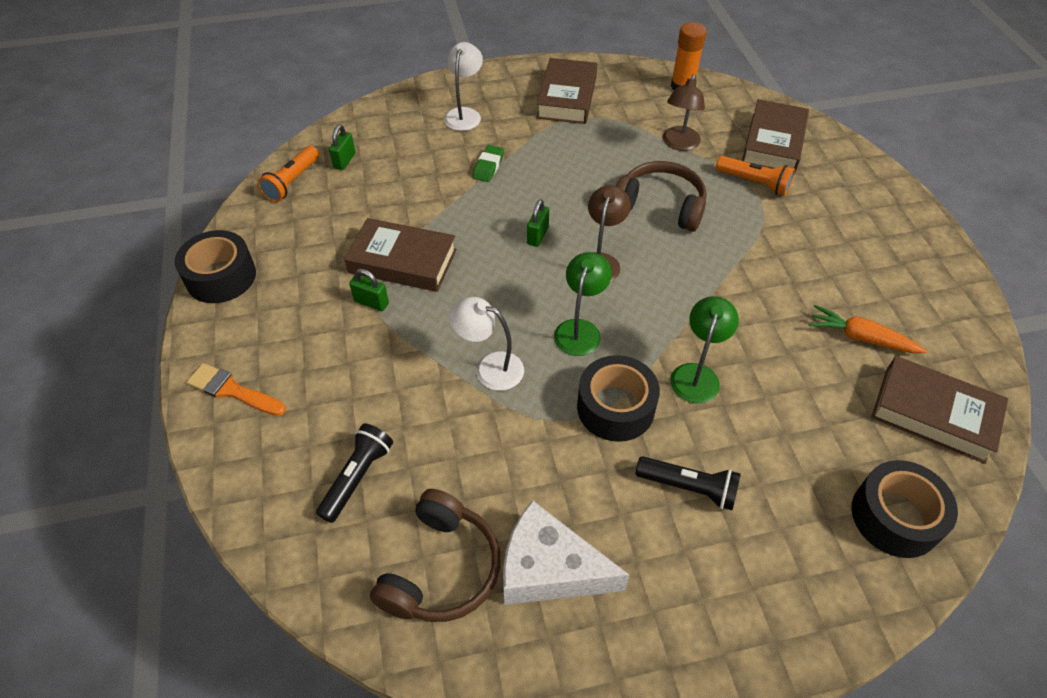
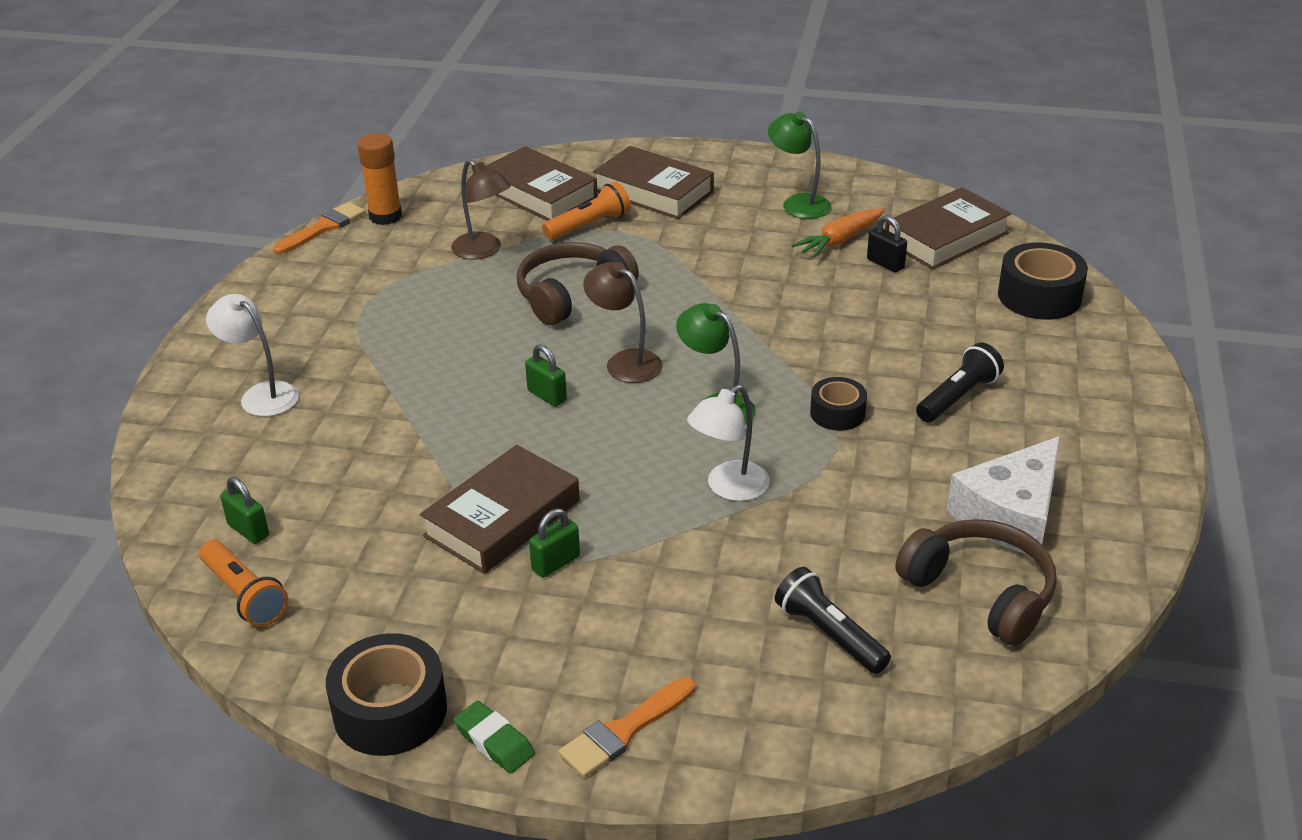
camera: 65 degrees left, 15 degrees down
(488, 166) = (387, 401): green eraser -> green eraser (494, 742)
(567, 97) = (316, 303): brown book -> brown book (653, 191)
(615, 407) = (837, 413): black tape -> black tape, size x0.60
(647, 67) = (323, 228): none -> orange brush
(697, 374) = (826, 348): green lamp -> green lamp (798, 203)
(851, 380) = (885, 264): none -> black padlock

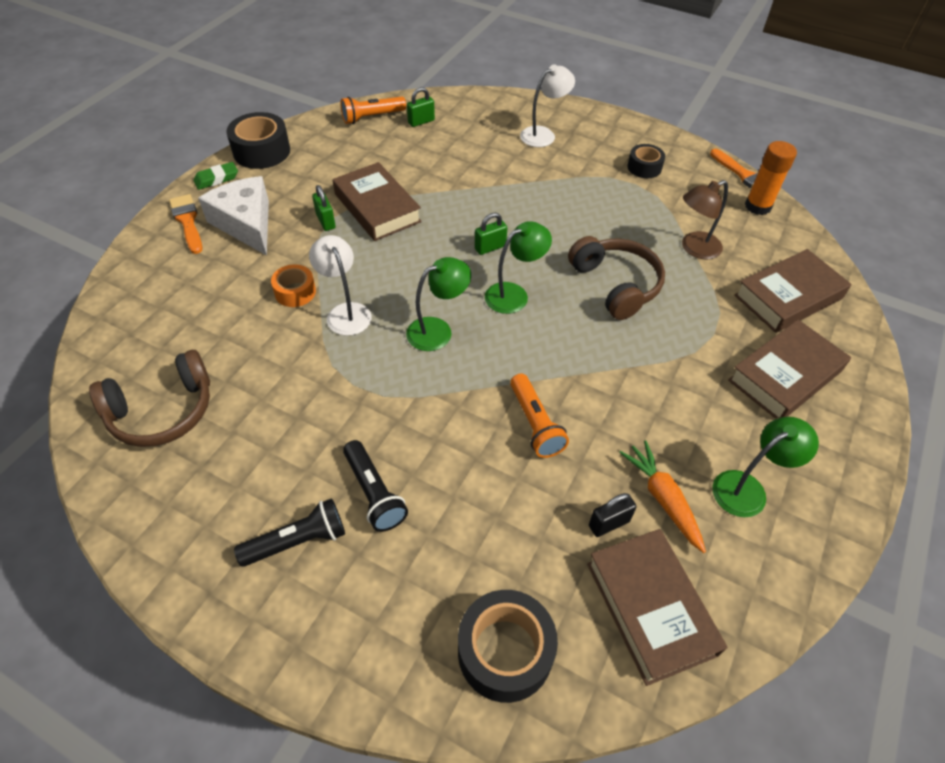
camera: 105 degrees right, 15 degrees up
(589, 225) = (725, 317): orange flashlight -> orange flashlight (535, 424)
(625, 362) = (514, 294): brown lamp -> green lamp
(717, 545) = (295, 292): none -> orange tape
(829, 634) = (187, 320): black flashlight -> black flashlight (297, 541)
(837, 413) = (394, 400): black tape -> black tape (644, 167)
(1011, 514) = (219, 465): white cheese -> white cheese (246, 224)

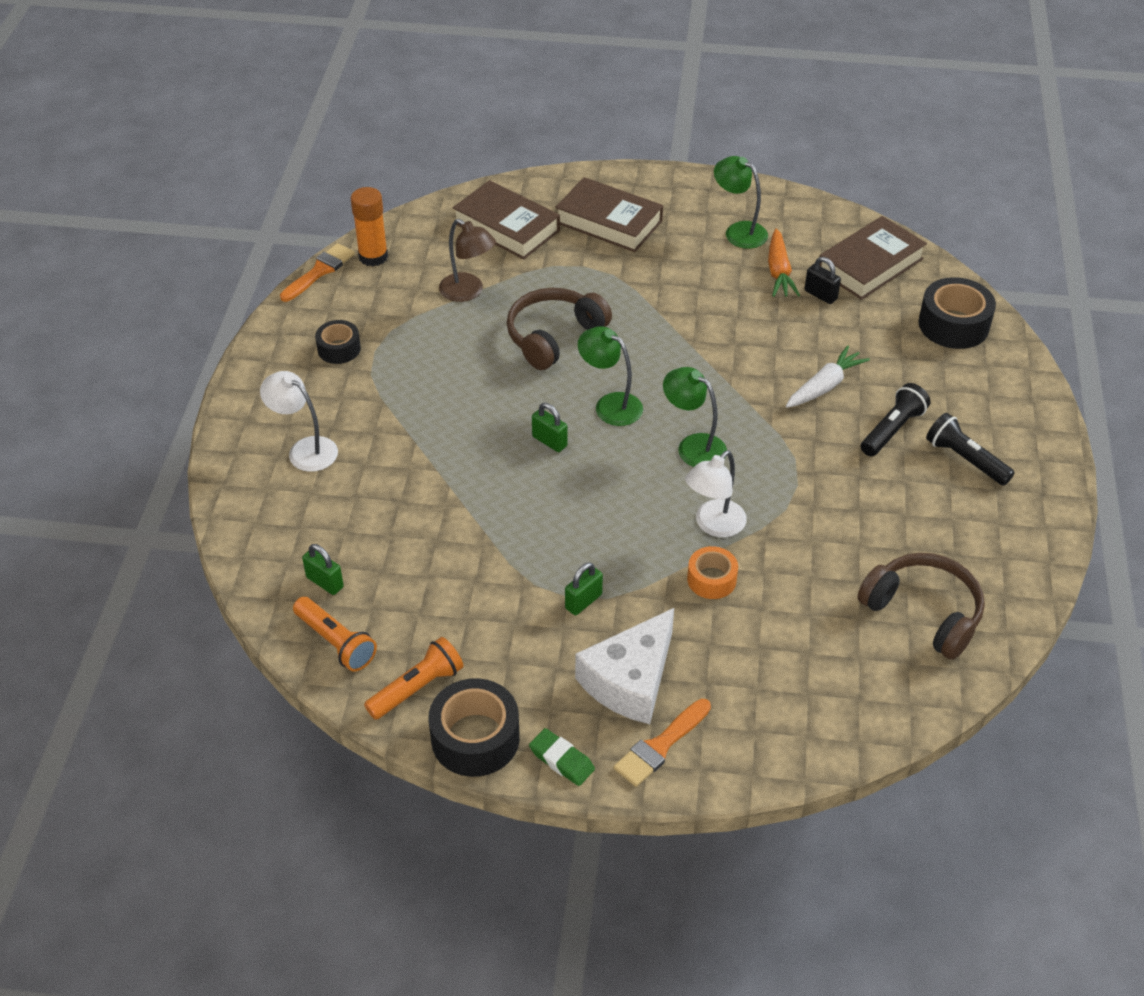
camera: 110 degrees left, 5 degrees down
(377, 208) = (533, 562): brown book -> none
(463, 461) = (824, 386): none -> white carrot
(535, 424) = (758, 353): orange flashlight -> orange flashlight (417, 688)
(663, 499) = (779, 271): orange carrot -> orange carrot turned 45 degrees counterclockwise

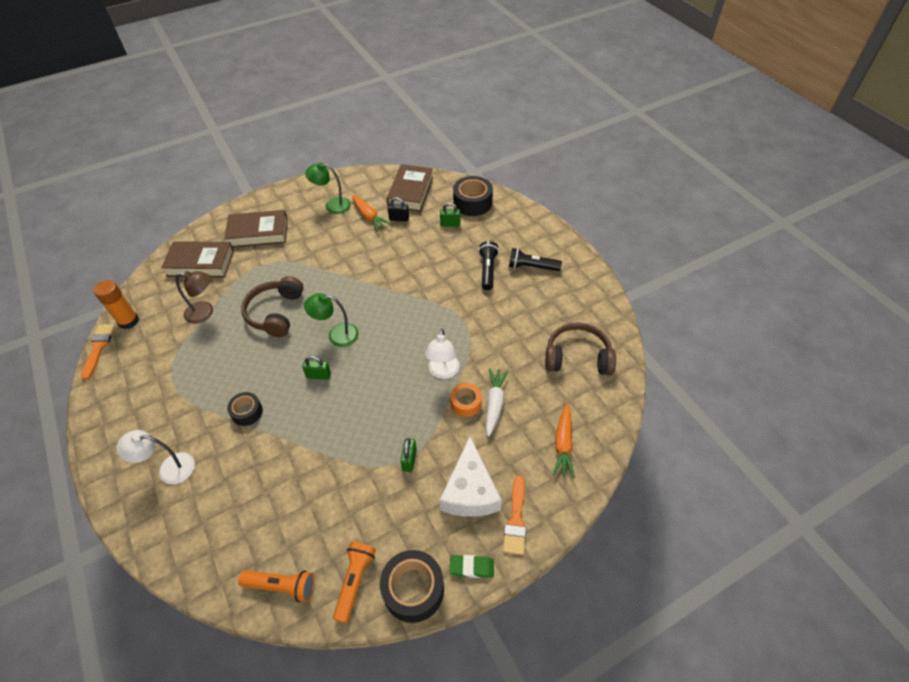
camera: 35 degrees left, 5 degrees up
(325, 582) = (245, 550): green padlock -> green padlock (450, 224)
(339, 349) = (146, 390): black tape -> black tape (247, 412)
(693, 446) = (398, 334): green lamp -> none
(801, 703) = (563, 444): none -> orange carrot
(824, 386) = (438, 265): white carrot -> white carrot (494, 403)

